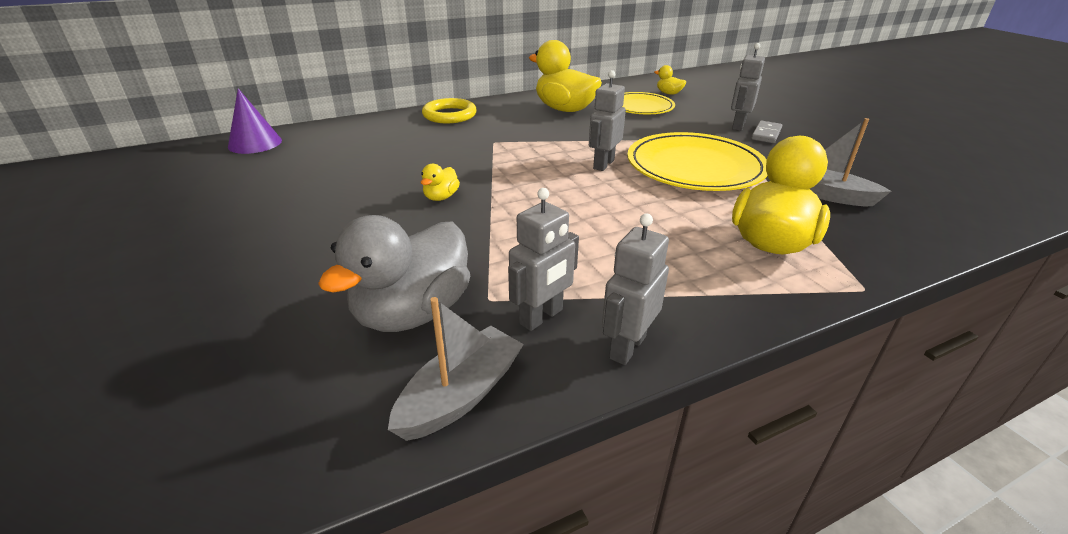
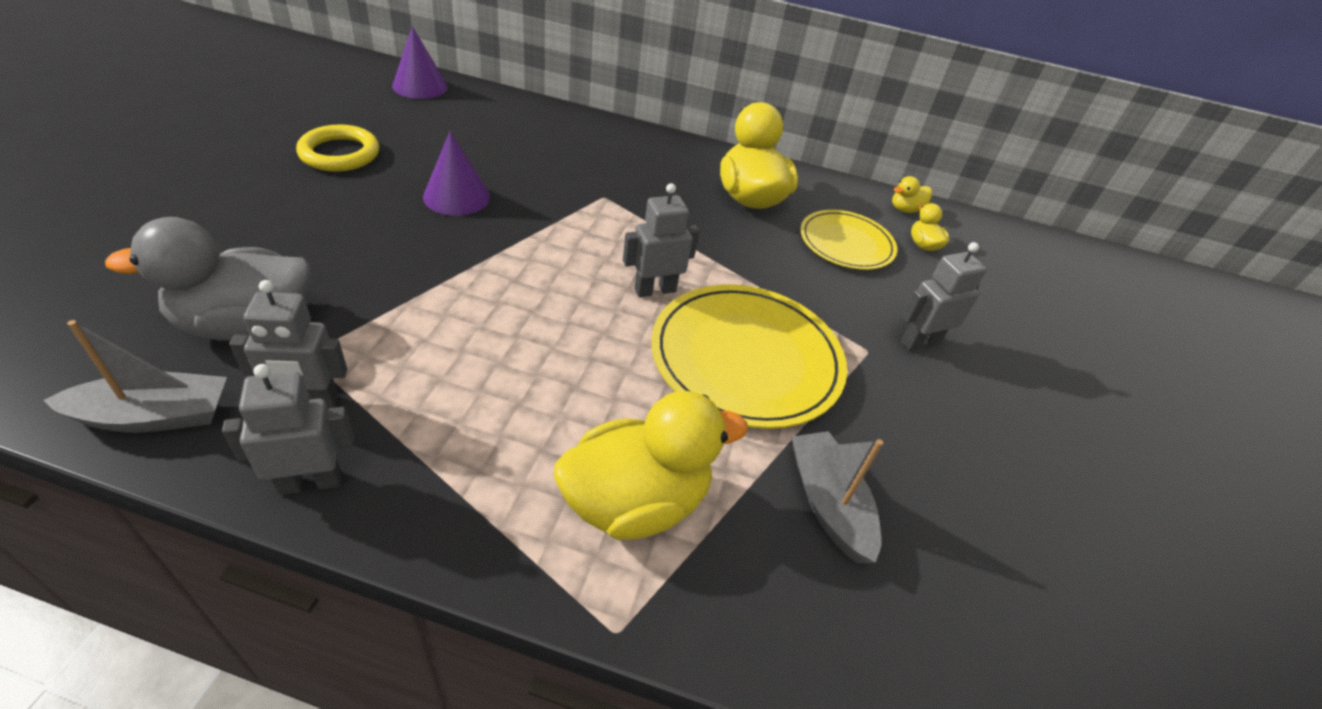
camera: 35 degrees right, 10 degrees up
(408, 181) = (456, 196): none -> purple cone
(441, 197) = (450, 230): yellow duck -> yellow duck (905, 209)
(449, 115) = (622, 141): yellow ring -> yellow ring (340, 153)
(766, 134) = (933, 377): grey domino -> none

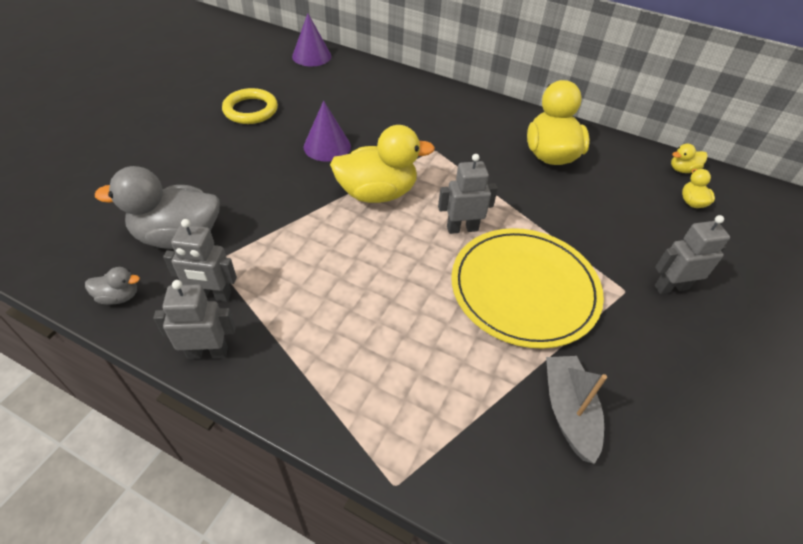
camera: 15 degrees right, 5 degrees up
(155, 416) = (119, 297): grey boat -> grey duck
(635, 502) = (422, 392): yellow duck -> yellow duck (377, 193)
(846, 243) = (624, 197): yellow plate -> none

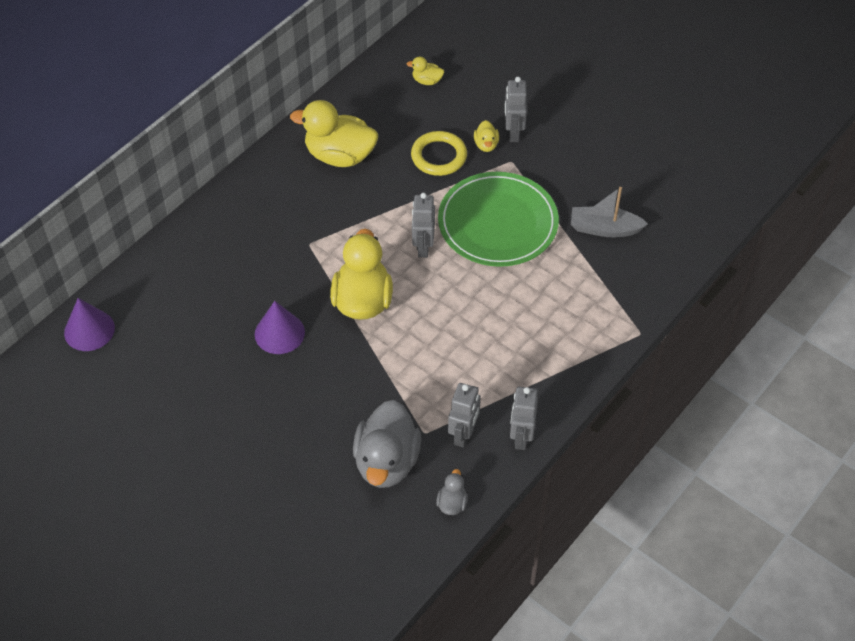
camera: 75 degrees left, 5 degrees up
(250, 110) = (192, 399): yellow ring -> yellow ring (439, 156)
(524, 289) = (498, 223): yellow plate -> green plate
(682, 170) = (385, 69): yellow duck -> yellow duck (486, 145)

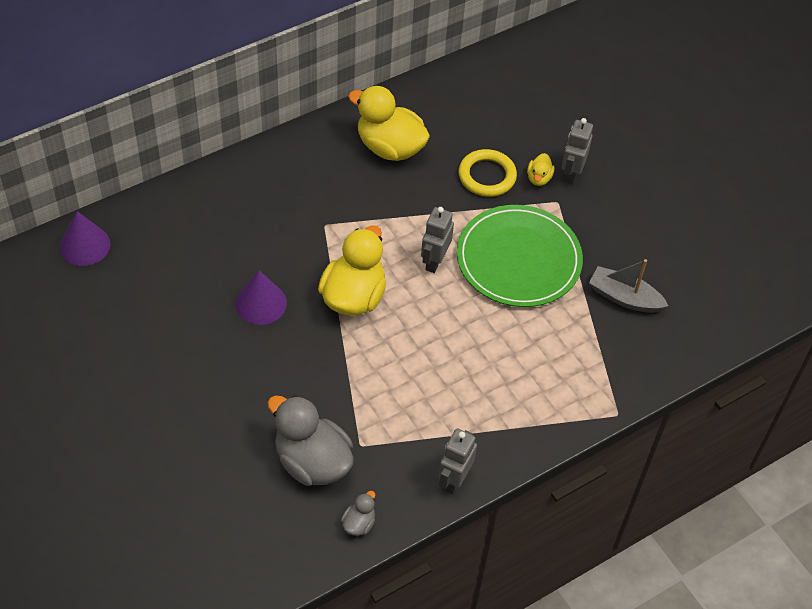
camera: 15 degrees right, 0 degrees up
(386, 462) = (312, 462): grey duck -> grey duck turned 105 degrees clockwise
(427, 81) = (506, 97): yellow duck -> none
(463, 434) = (398, 459): grey robot -> none

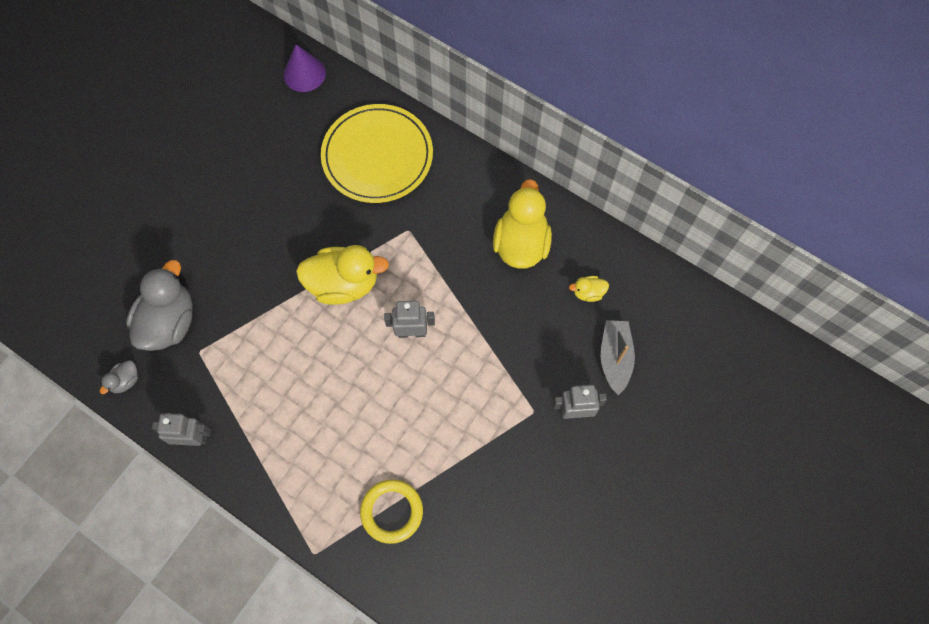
camera: 70 degrees right, 15 degrees up
(226, 219) = (377, 156): none -> yellow plate
(261, 303) = (305, 218): purple cone -> none
(358, 523) = (125, 381): grey duck -> grey duck turned 120 degrees clockwise
(487, 176) = (531, 338): yellow ring -> yellow ring (392, 511)
(518, 259) = (448, 402): green plate -> none
(539, 178) = (553, 384): yellow duck -> yellow duck (588, 293)
(624, 297) = (449, 514): grey boat -> grey boat (615, 358)

